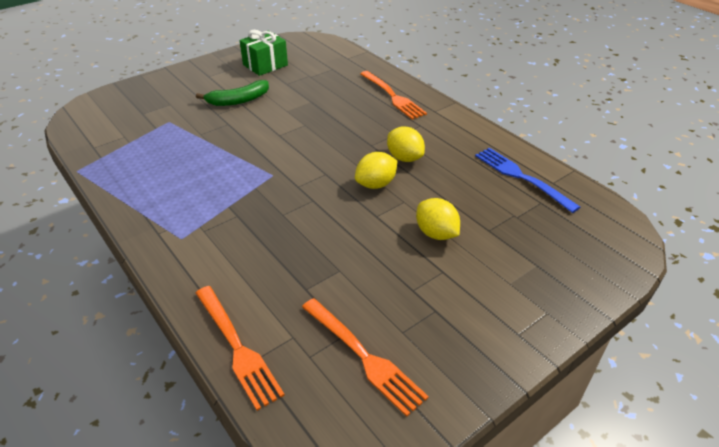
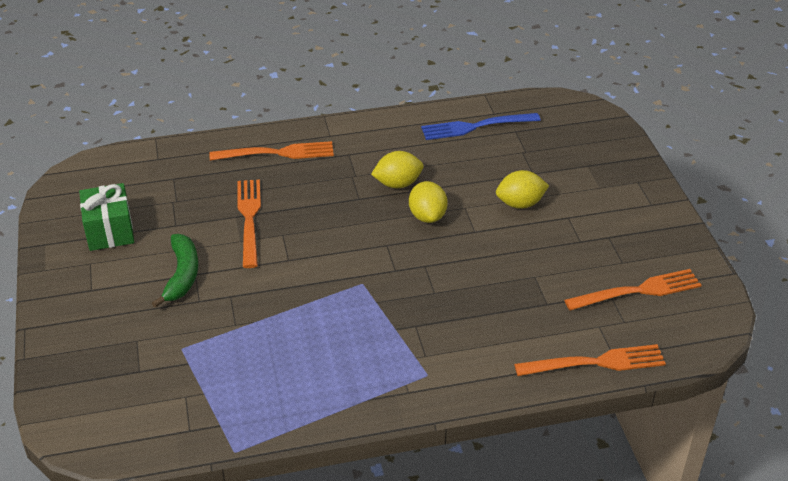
camera: 65 degrees left, 0 degrees up
(311, 107) = (249, 219): none -> orange fork

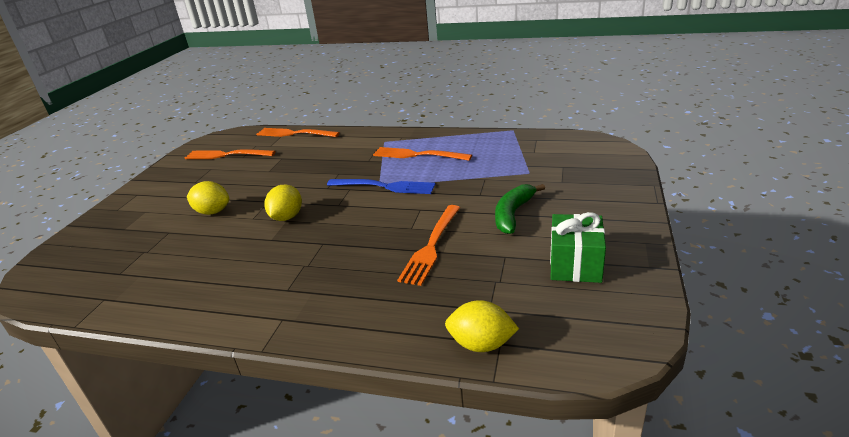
camera: 150 degrees left, 10 degrees down
(277, 153) = (356, 310): orange fork -> orange fork (418, 155)
(397, 184) = (278, 248): yellow lemon -> yellow lemon (481, 344)
(476, 127) = (141, 287): blue fork -> blue fork (384, 186)

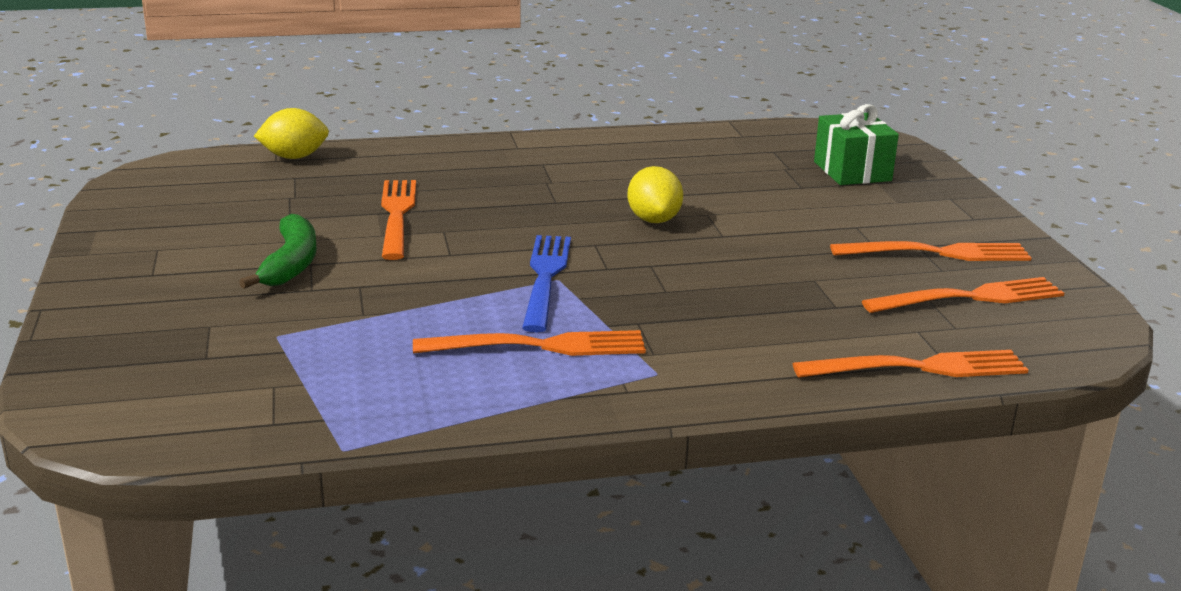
camera: 150 degrees right, 5 degrees down
(195, 176) = (937, 253): none -> orange fork
(212, 212) = (786, 212): yellow lemon -> none
(384, 186) = (545, 278): blue fork -> blue fork turned 105 degrees clockwise
(575, 264) = (193, 220): green gift -> green gift (852, 171)

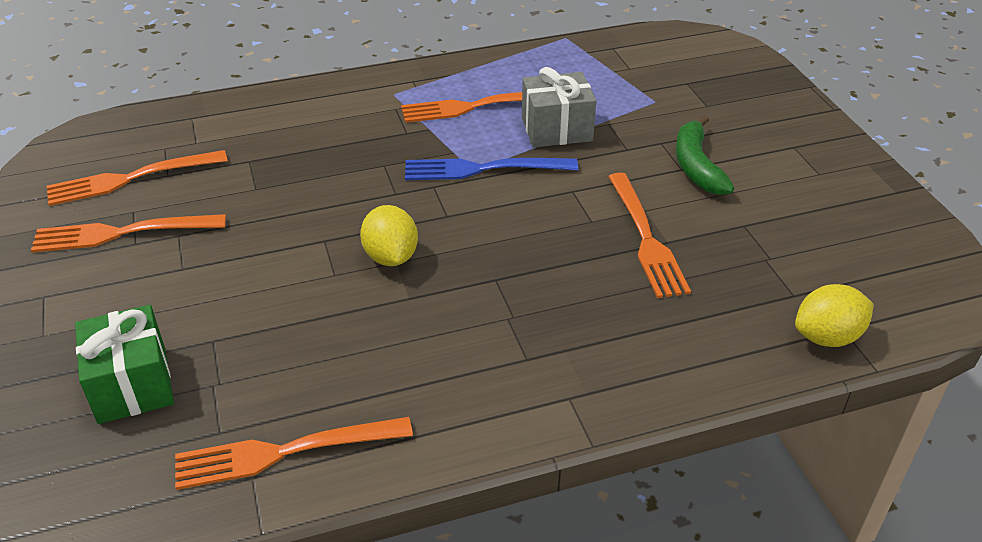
camera: 175 degrees right, 15 degrees up
(436, 311) = (556, 129): none -> grey gift
(545, 278) = (483, 169): blue fork -> blue fork turned 90 degrees clockwise
(918, 368) = (214, 110): orange fork -> orange fork (285, 452)

